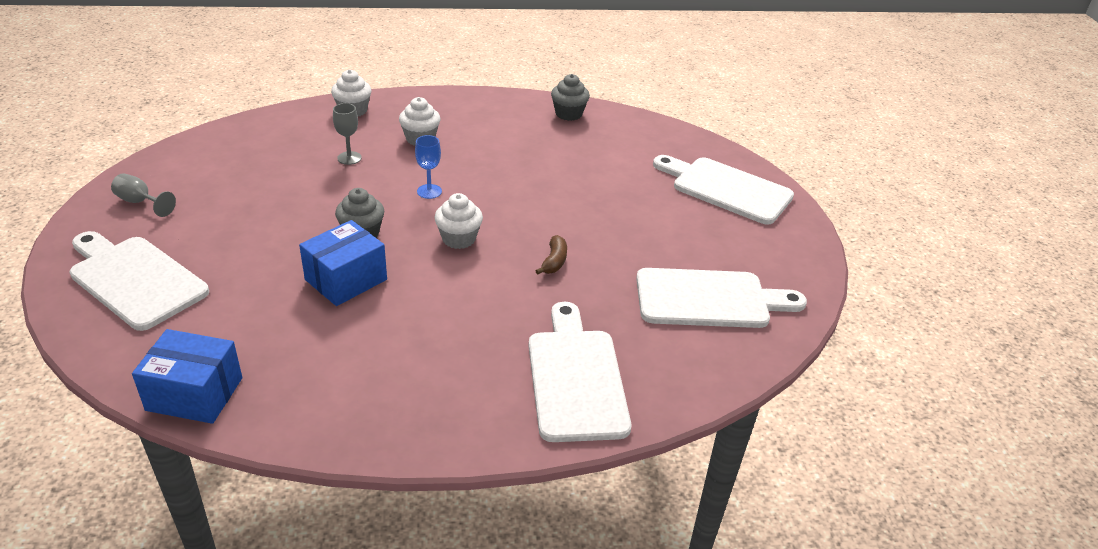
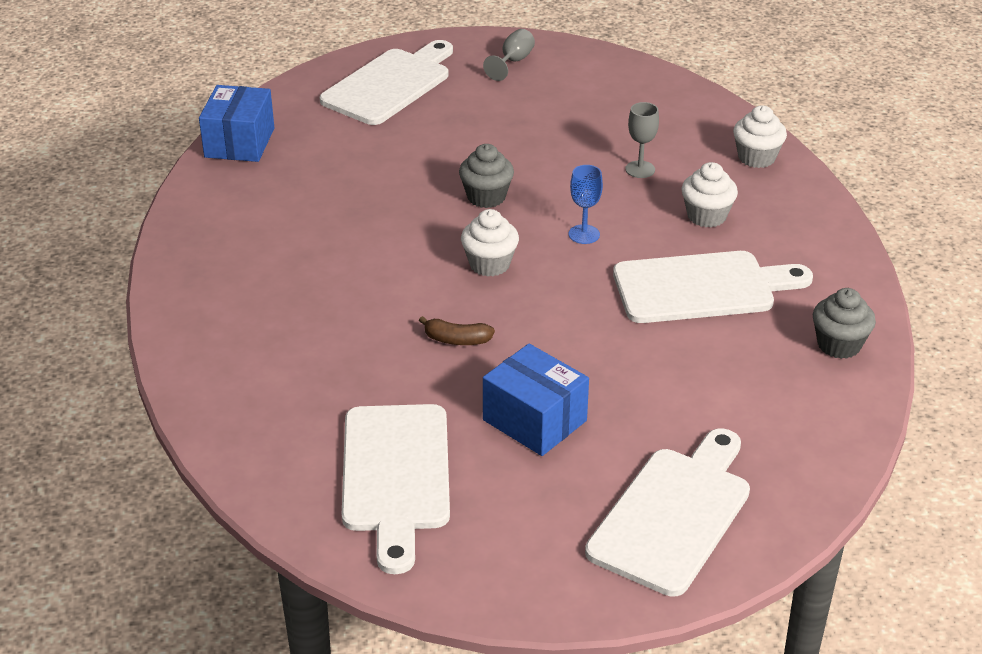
camera: 90 degrees right, 0 degrees up
(346, 280) = (403, 197): blue box -> blue box (534, 420)
(576, 378) = (253, 360): white cutting board -> white cutting board (702, 287)

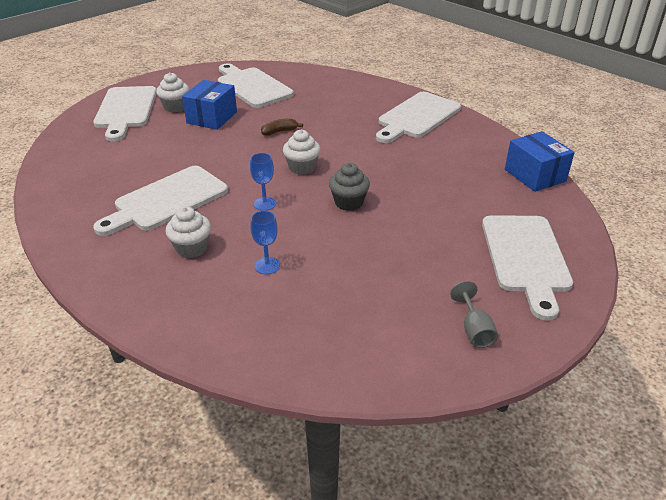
camera: 145 degrees right, 0 degrees up
(232, 278) = (417, 117): none -> white cutting board
(534, 420) = (212, 117): blue box -> blue box turned 75 degrees counterclockwise
(640, 169) = (267, 265): grey goblet -> blue goblet
(756, 158) = (180, 319): white cupcake -> white cupcake (175, 107)
(839, 345) = (65, 199): grey cupcake -> none

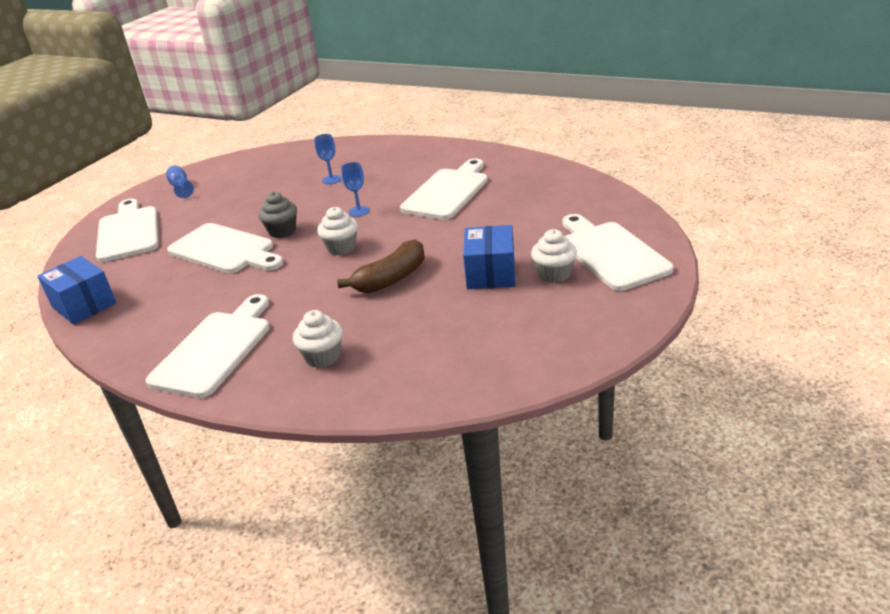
camera: 165 degrees right, 5 degrees down
(192, 248) = (395, 174): white cupcake -> white cupcake (323, 357)
(252, 86) = (484, 337): white cutting board -> white cutting board (225, 250)
(279, 131) = (391, 279): brown banana -> brown banana, size x1.83
(474, 330) = (180, 187): grey goblet -> blue goblet

